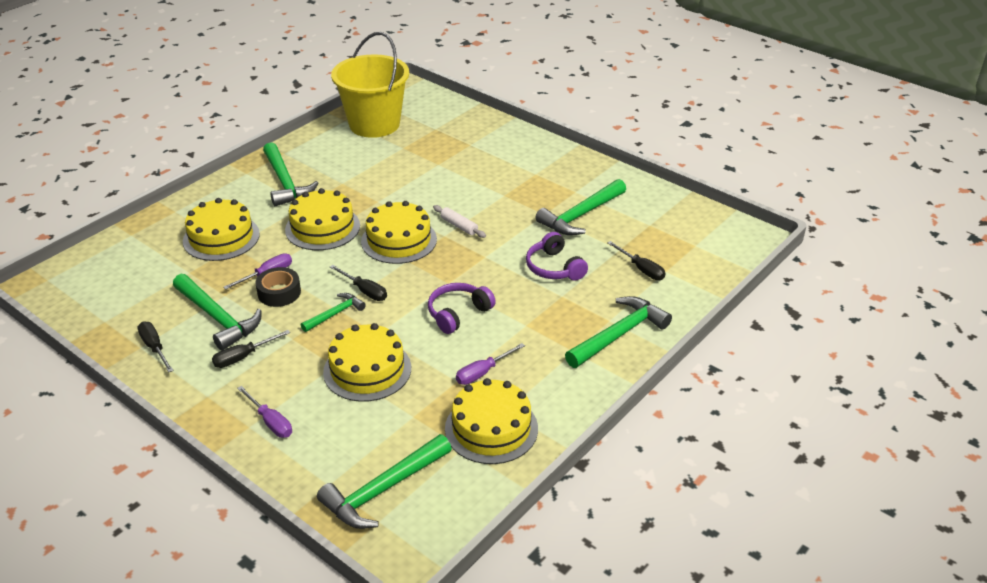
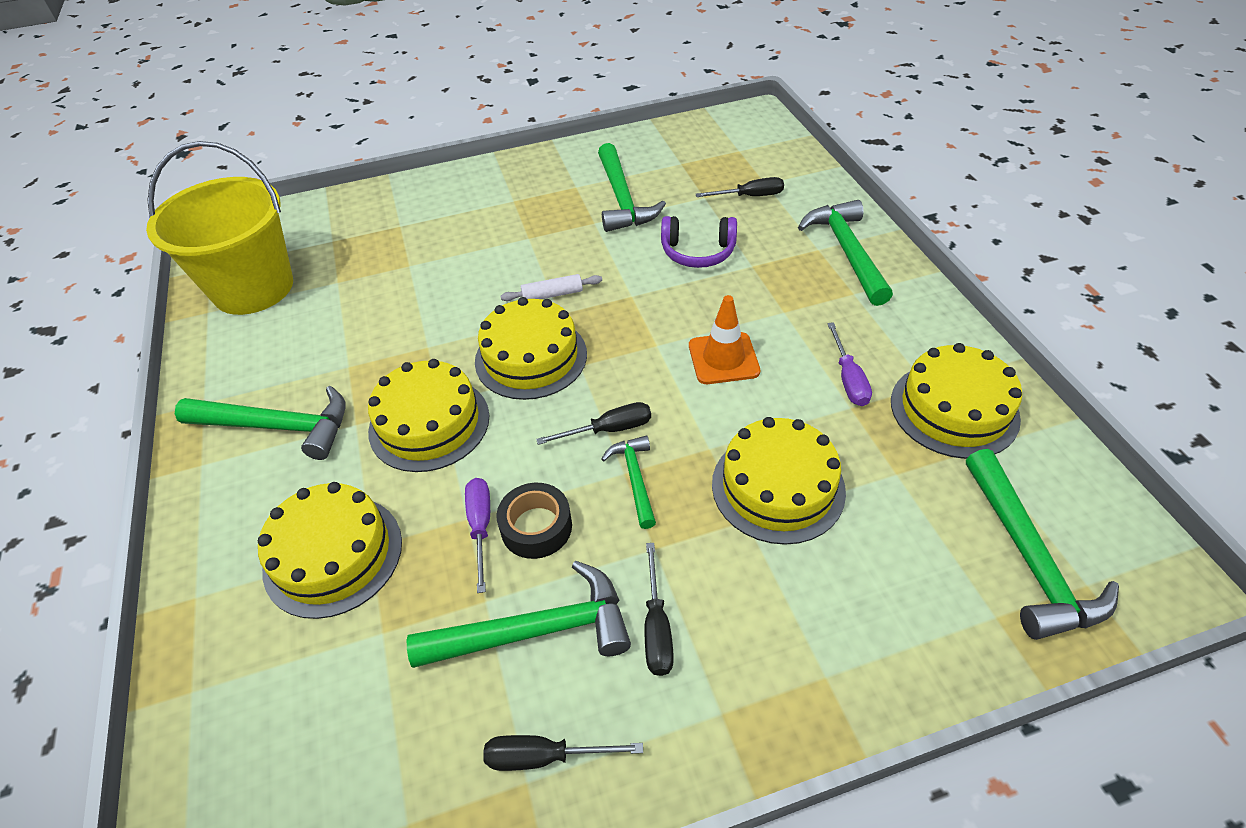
camera: 55 degrees left, 10 degrees up
(270, 422) = (829, 643): purple screwdriver -> none
(458, 314) = (723, 358): purple headphones -> orange traffic cone

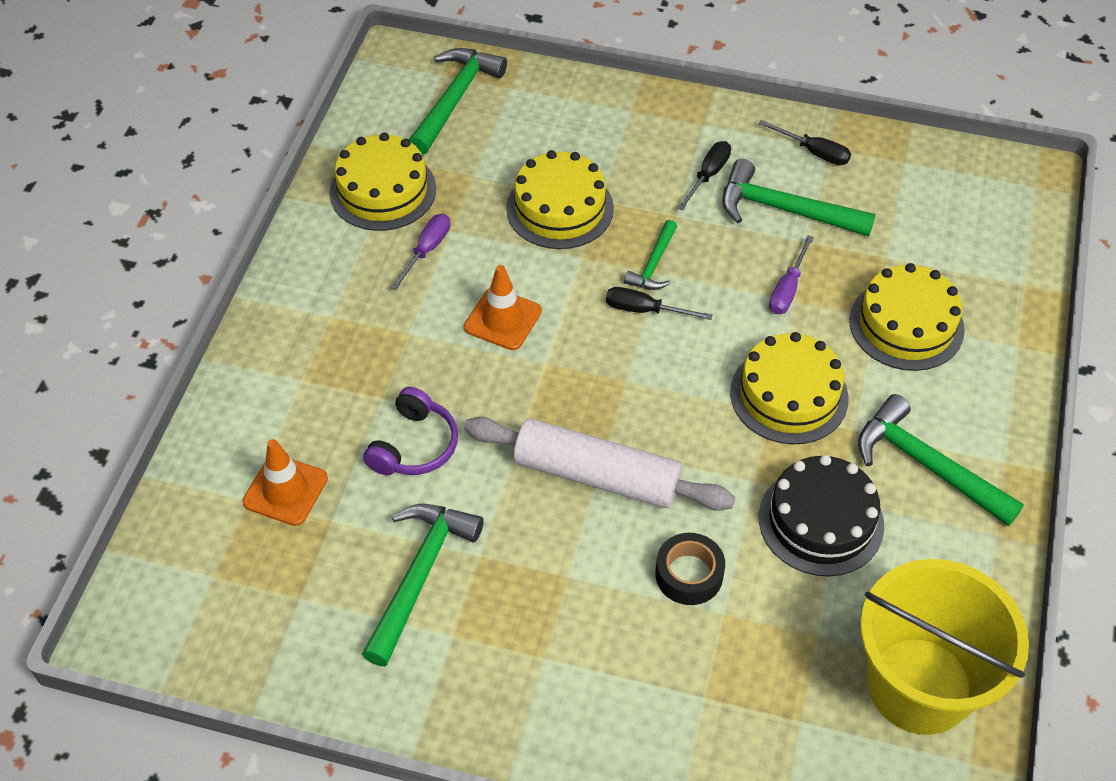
camera: 150 degrees left, 5 degrees up
(360, 345) = (821, 521): none -> black cake
(531, 357) = (664, 413): yellow cake -> none
(536, 527) = (747, 269): black tape -> black tape (689, 574)
(552, 294) = (596, 476): white rolling pin -> white rolling pin, size x2.32
(698, 252) = (414, 445): purple headphones -> purple headphones turned 75 degrees clockwise
(750, 196) = (285, 490): black screwdriver -> orange traffic cone
(847, 252) = (282, 361): green hammer -> none

